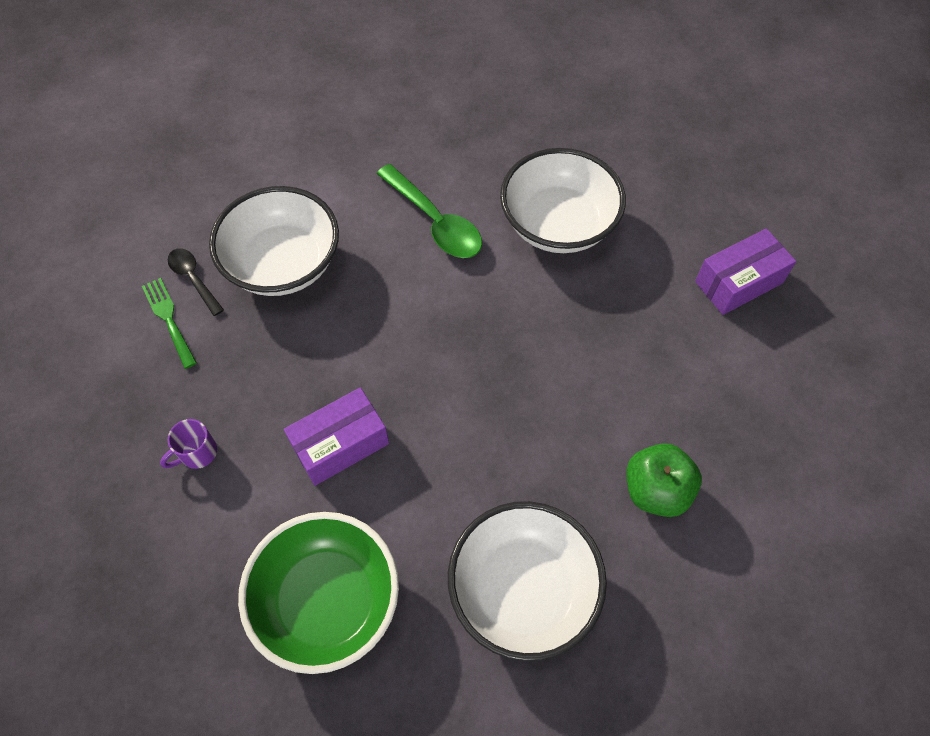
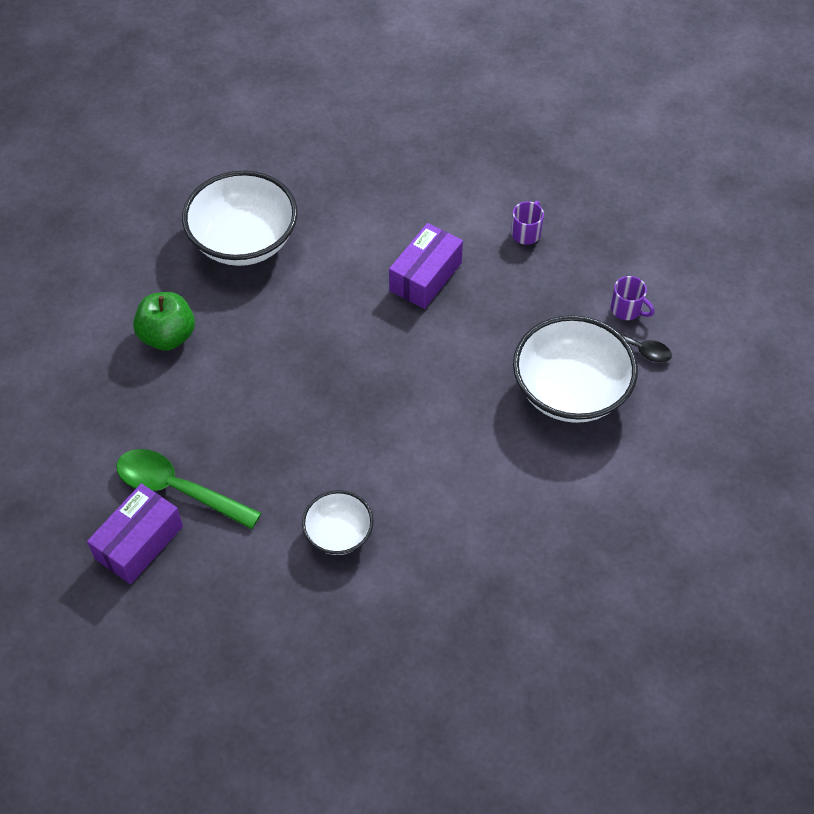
camera: 155 degrees right, 5 degrees down
(169, 319) = (627, 309): green fork -> purple mug
(327, 601) = (374, 189): green bowl -> none
(435, 222) = (459, 486): green spoon -> green spoon (178, 489)
(558, 224) = (338, 533): white bowl -> white bowl, size x0.54

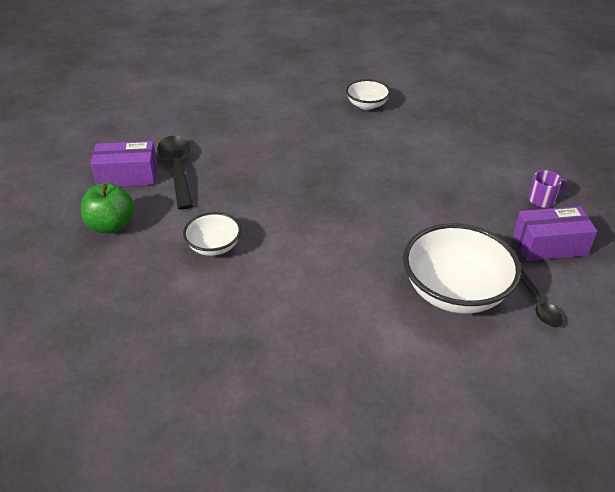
camera: 50 degrees right, 15 degrees down
(168, 336) = (272, 114): green apple -> green apple (111, 225)
(178, 489) = (177, 170): green spoon -> black spoon
(244, 241) = (367, 105): white bowl -> white bowl, size x0.54
(425, 276) = (444, 178): purple box -> purple box (549, 245)
(627, 309) = (562, 282): purple mug -> none

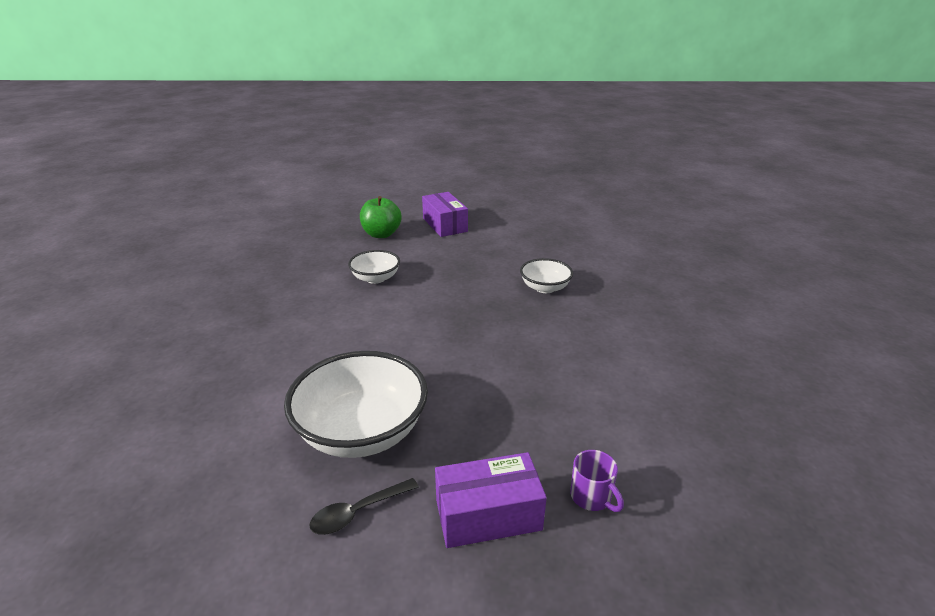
camera: 70 degrees right, 10 degrees down
(177, 170) = (466, 240): black spoon -> none
(367, 105) = (671, 311): white bowl -> white bowl (545, 288)
(549, 245) = (488, 515): purple box -> purple box turned 75 degrees counterclockwise

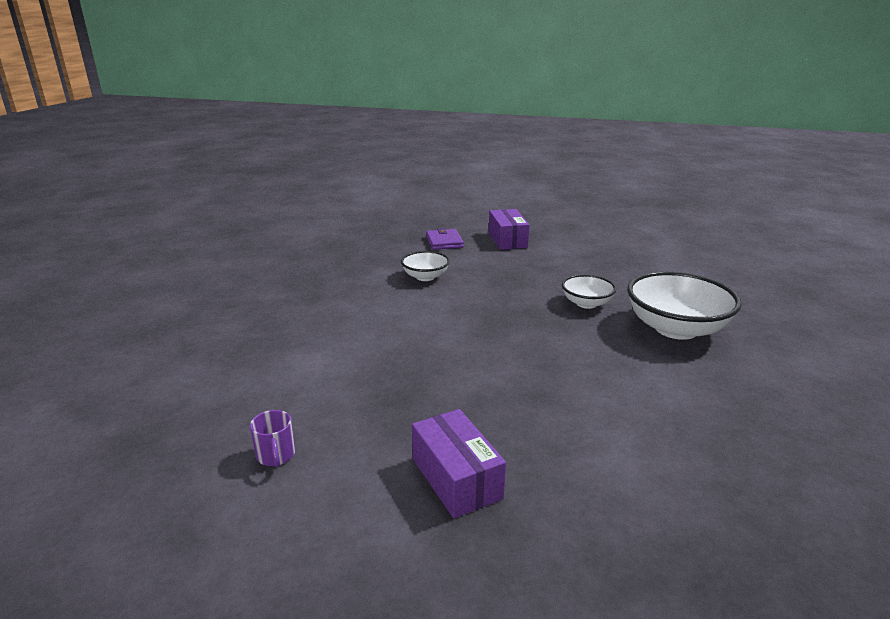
camera: 15 degrees right, 5 degrees down
(358, 512) = (342, 455): black spoon -> none
(362, 431) = (368, 395): white bowl -> white bowl (676, 329)
(381, 234) = (444, 242): green apple -> purple wallet
(488, 515) = (456, 478): purple box -> purple box turned 60 degrees clockwise
(592, 497) = (562, 483): purple mug -> purple mug (276, 456)

